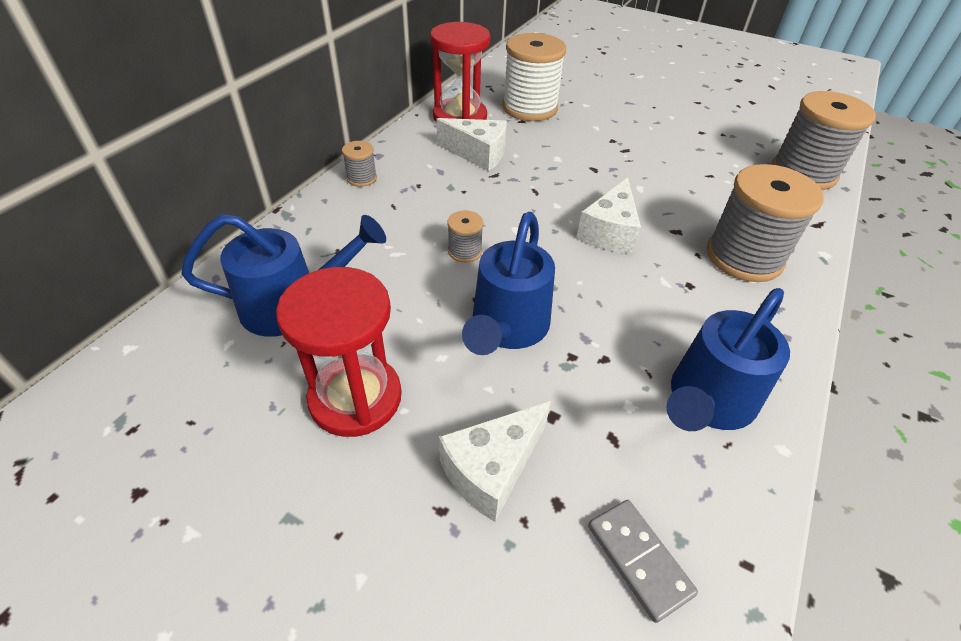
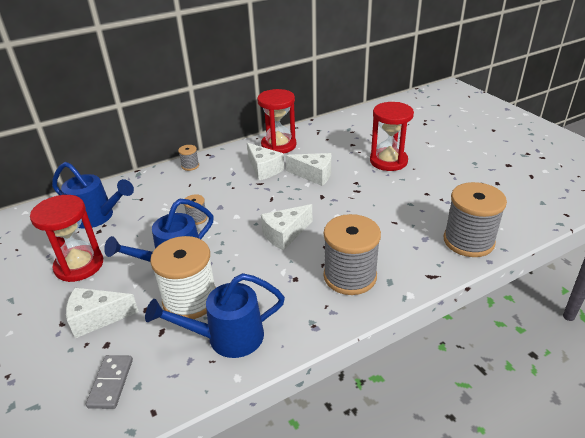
camera: 35 degrees right, 10 degrees down
(530, 108) = (327, 149): white spool -> white spool (190, 300)
(552, 144) = (314, 175): none -> white cheese
(618, 105) = (388, 161): none -> red hourglass

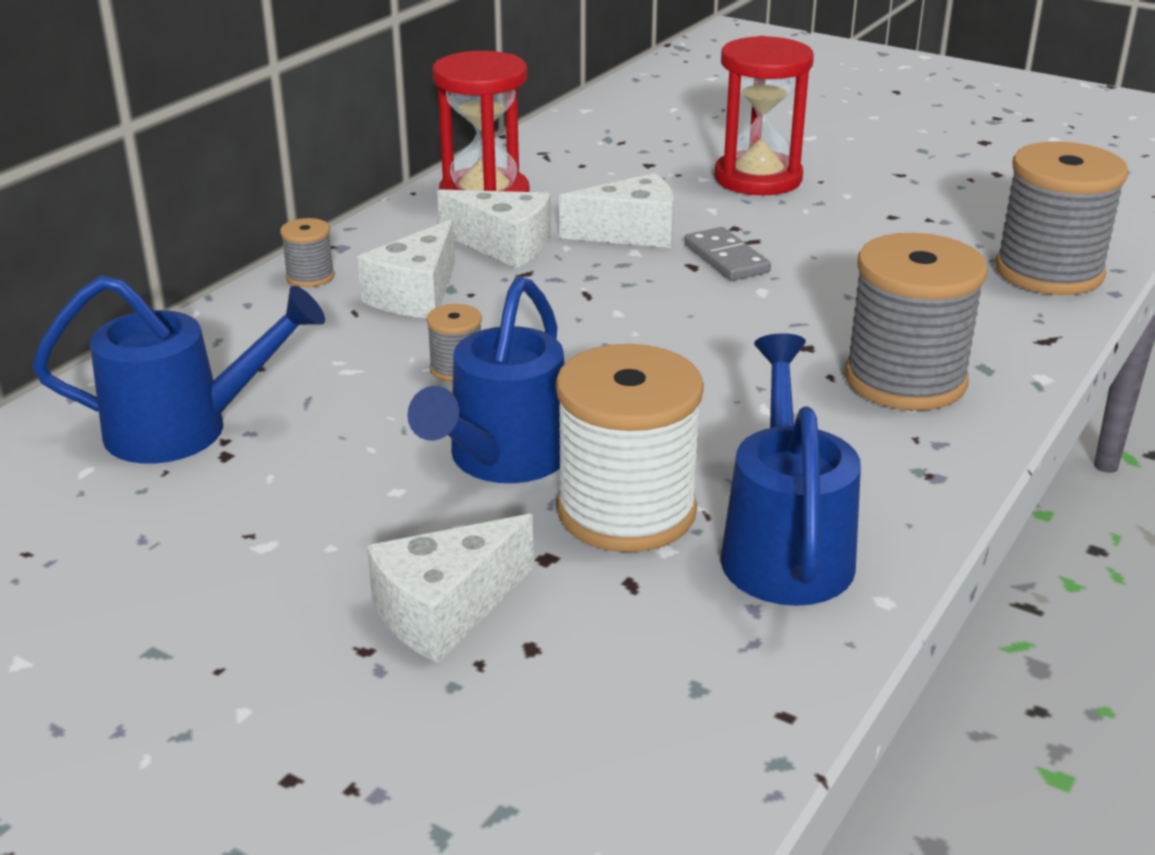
camera: 30 degrees left, 5 degrees down
(79, 265) = (262, 532): red hourglass -> none
(111, 383) = (631, 705): grey domino -> grey domino (726, 258)
(227, 337) = (785, 547): blue watering can -> blue watering can turned 135 degrees clockwise
(285, 234) = (694, 347): white cheese -> white cheese (416, 295)

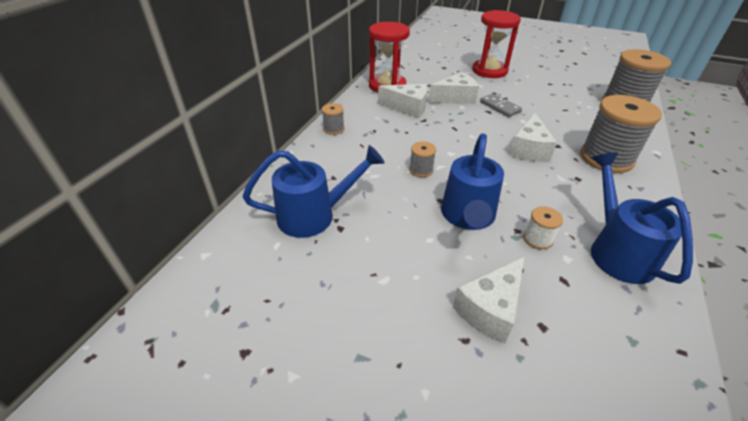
camera: 10 degrees left, 10 degrees up
(416, 295) = (384, 134): white cheese -> white cheese (529, 149)
(626, 511) = (537, 239): white spool -> white spool, size x0.45

